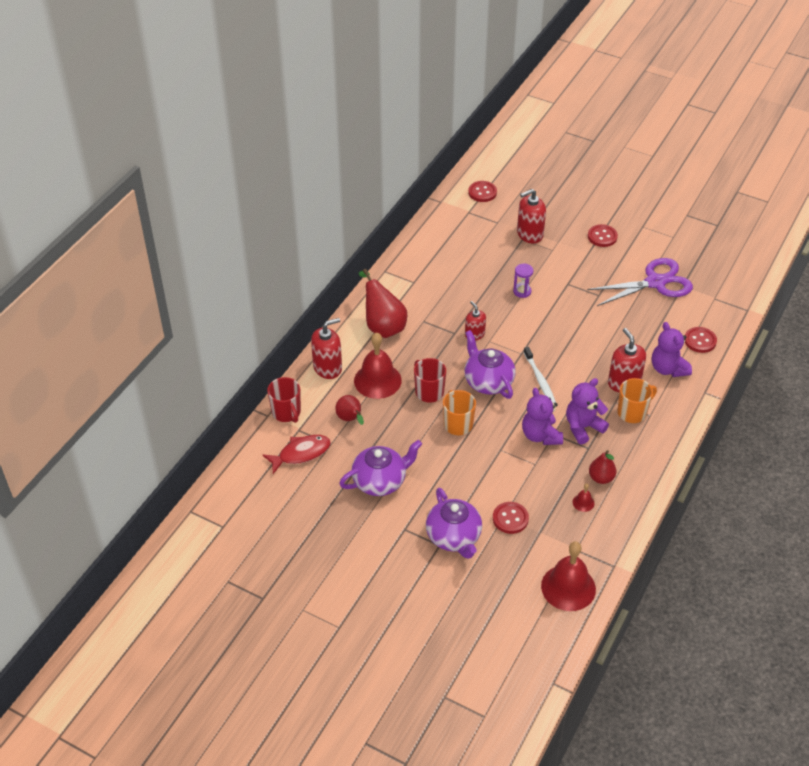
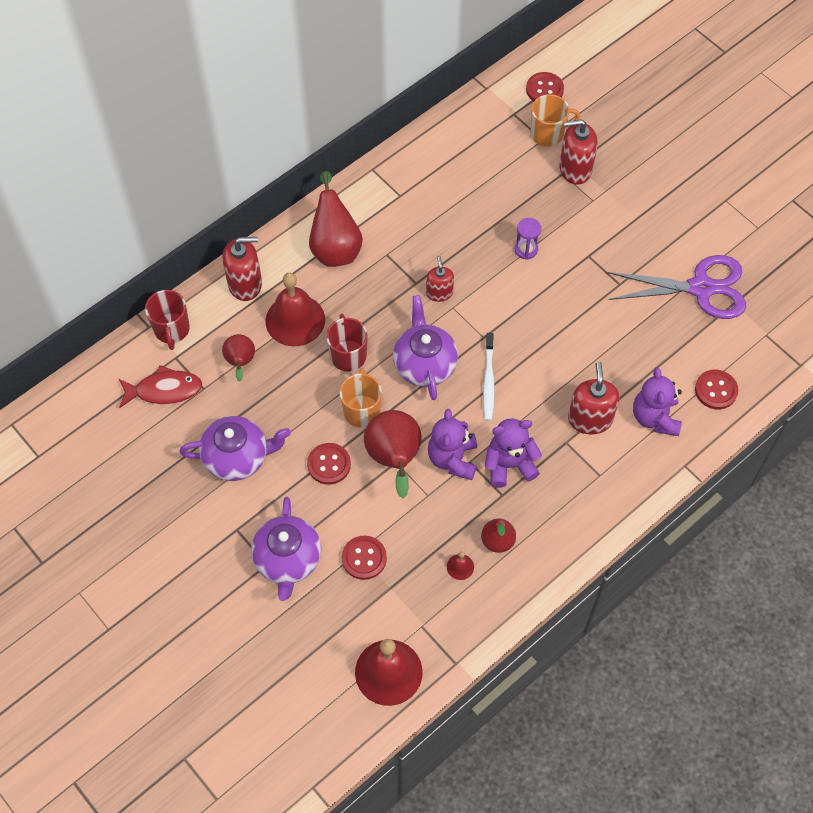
camera: 20 degrees right, 15 degrees up
(498, 448) = (394, 459): none -> red pear
(602, 236) = (665, 200): red button -> red button (329, 464)
(632, 412) = (580, 464): orange mug -> orange mug (548, 134)

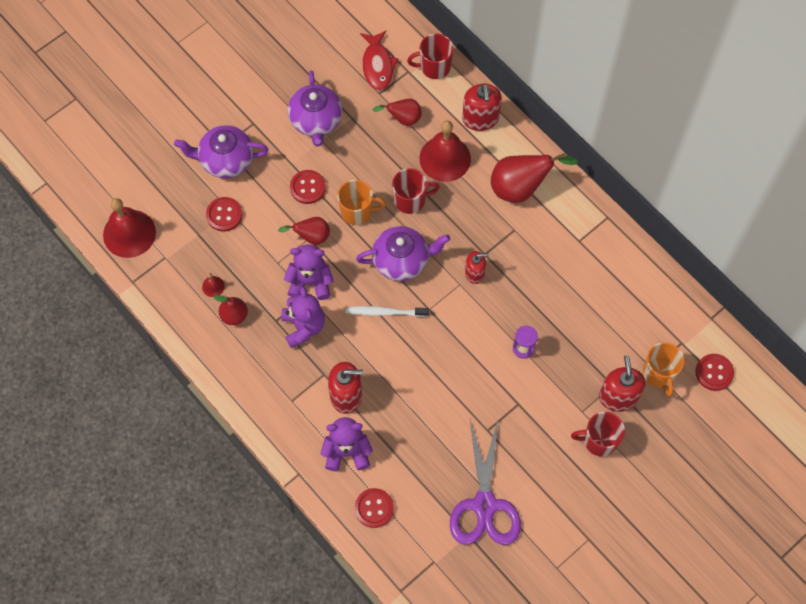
camera: 90 degrees right, 5 degrees up
(394, 459) = (311, 237): red pear -> red pear, size x0.59
(623, 187) = (599, 441): none -> red mug

